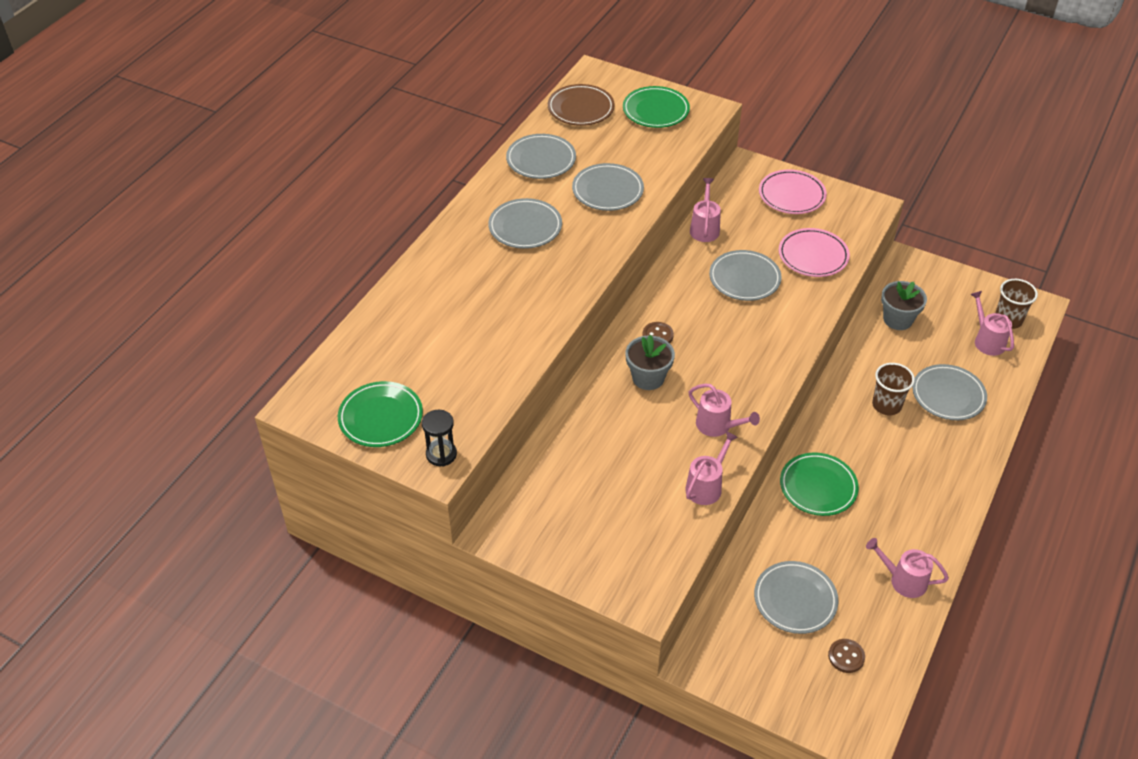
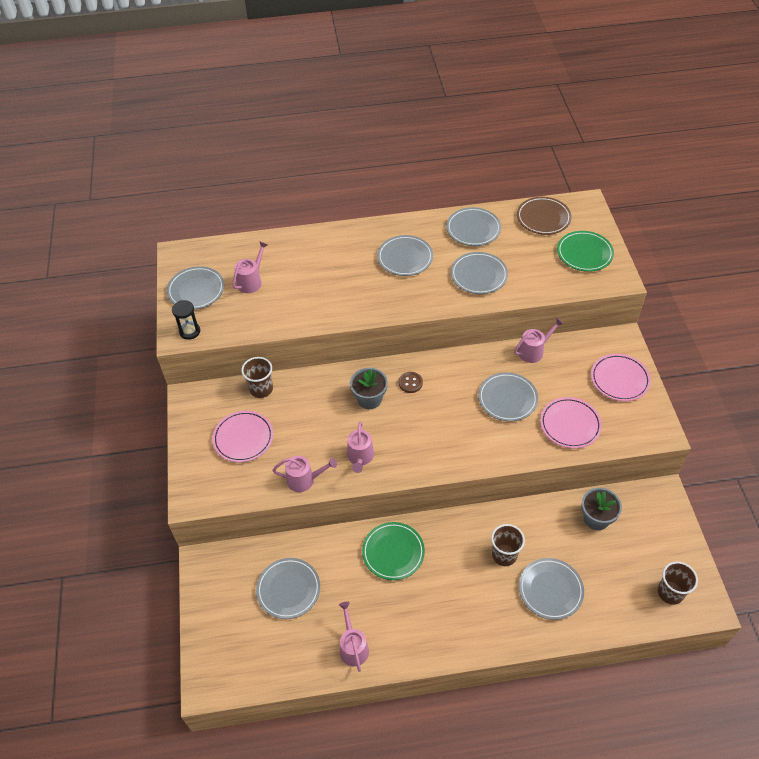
camera: 55 degrees right, 5 degrees up
(381, 417) = (196, 290): green plate -> grey plate
(547, 460) = (261, 389): none -> brown cup
(602, 511) = (243, 438): none -> pink plate
(846, 656) = (264, 644): brown button -> none
(987, 340) = (633, 588): pink watering can -> pink watering can (251, 281)

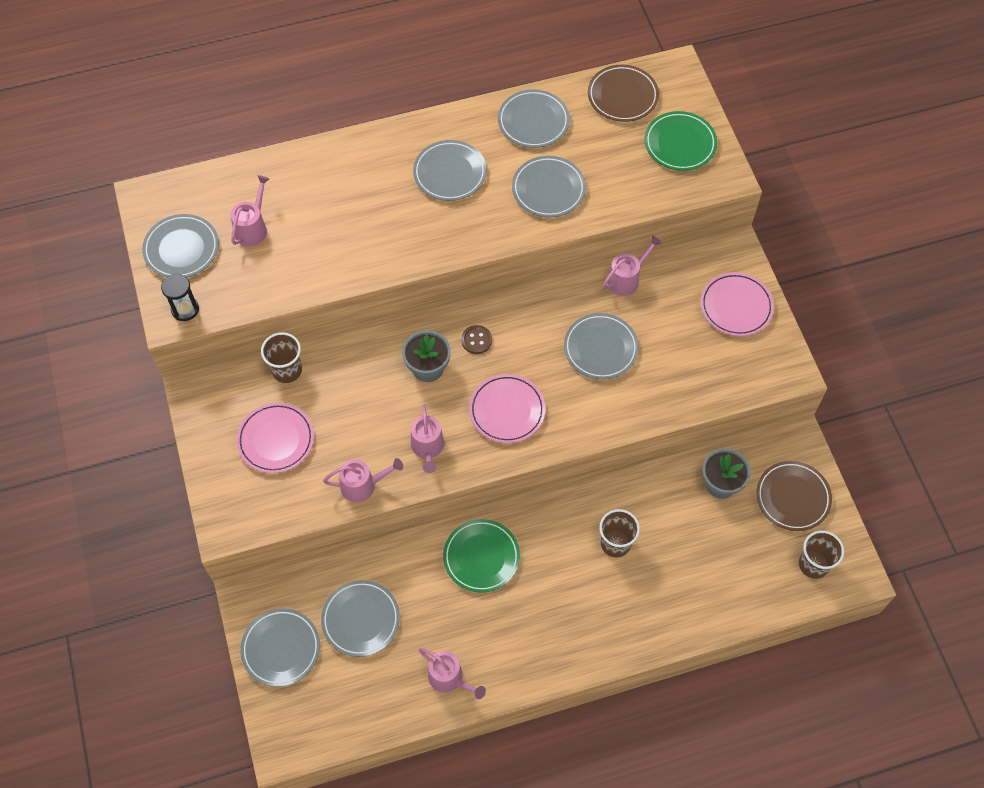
camera: 10 degrees left, 10 degrees up
(353, 647) = (449, 678): pink watering can -> pink watering can turned 150 degrees clockwise
(550, 590) = (674, 579): grey plate -> grey plate (281, 648)
(570, 424) = (680, 374): pink plate -> pink plate (507, 410)
(656, 536) = (792, 497): none -> brown plate

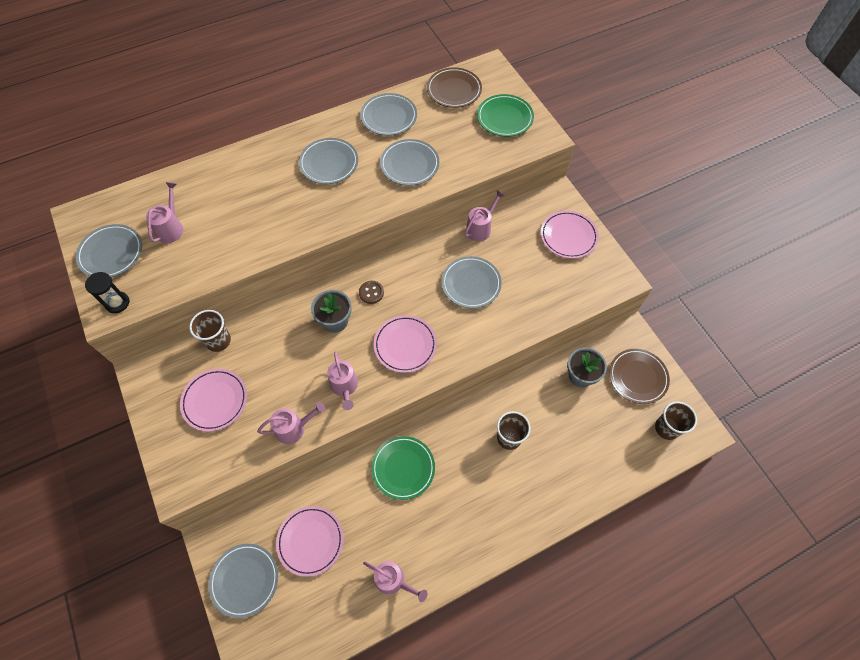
camera: 10 degrees left, 0 degrees up
(361, 619) = (310, 541): grey plate -> pink plate

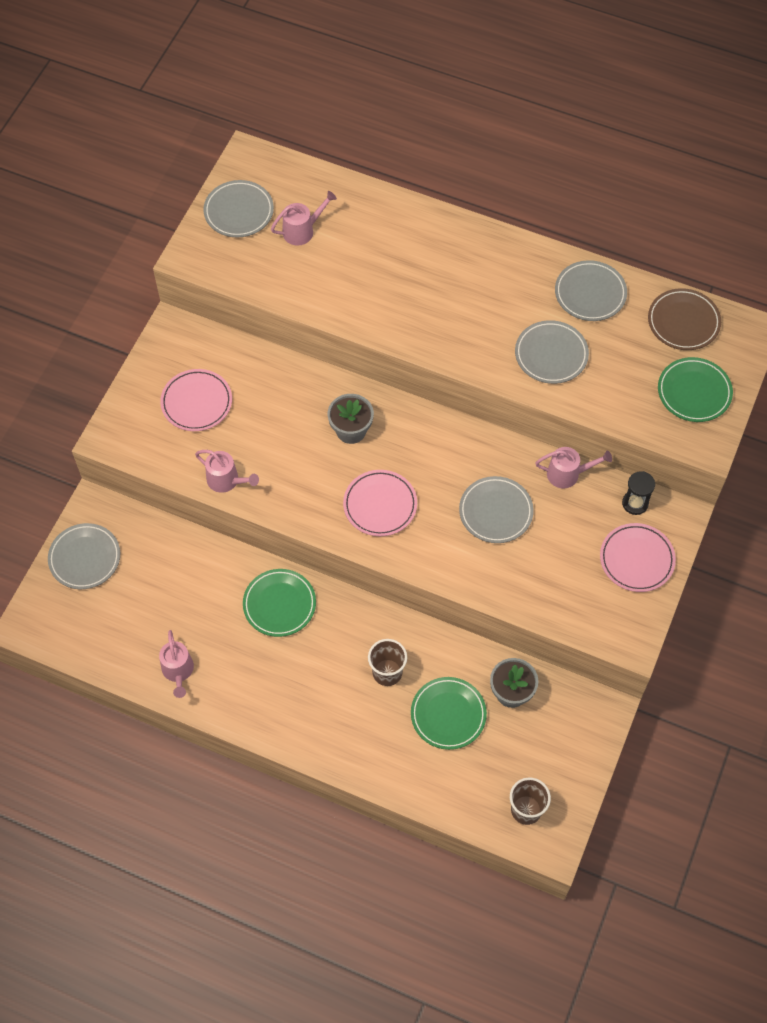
camera: 50 degrees right, 0 degrees up
(117, 303) = (202, 257): black hourglass -> black hourglass (635, 503)
(218, 341) = (249, 358): brown cup -> none
(310, 541) = (155, 581): pink plate -> none
(329, 163) = (486, 289): grey plate -> none
(345, 387) = (296, 489): pink watering can -> none
(371, 293) = (406, 436): brown button -> none
(567, 424) = (448, 714): none -> green plate
(637, 377) = (559, 747): brown plate -> none

